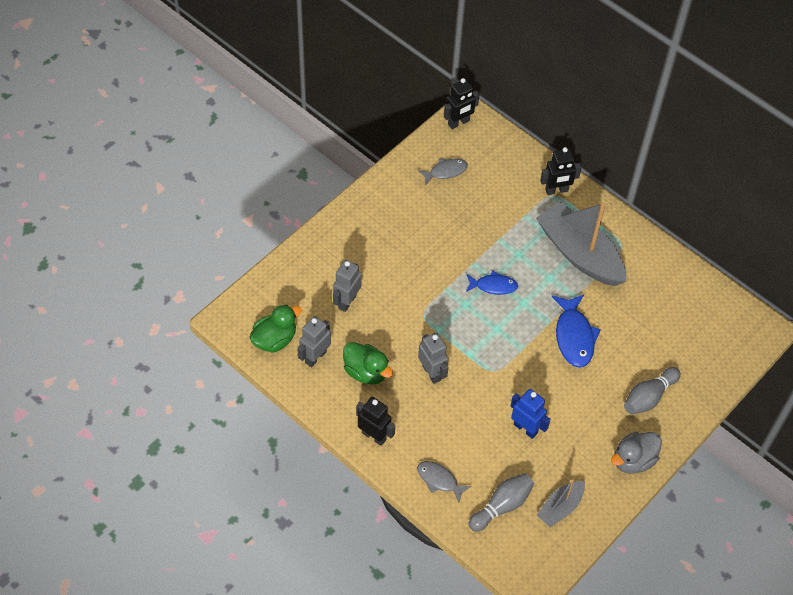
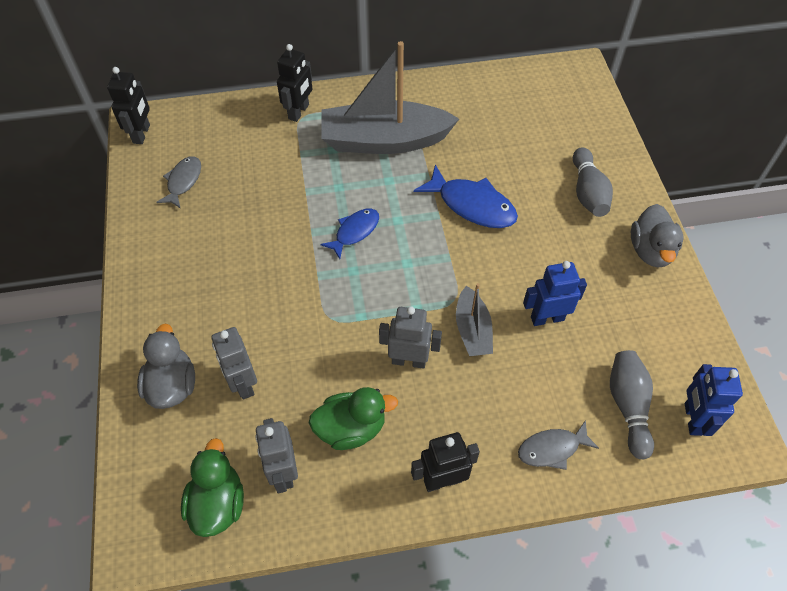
camera: 50 degrees left, 0 degrees up
(317, 269) = (172, 385): none -> grey duck
(523, 545) = (692, 419): none -> blue robot
(560, 507) = (666, 351): grey boat -> grey boat (472, 330)

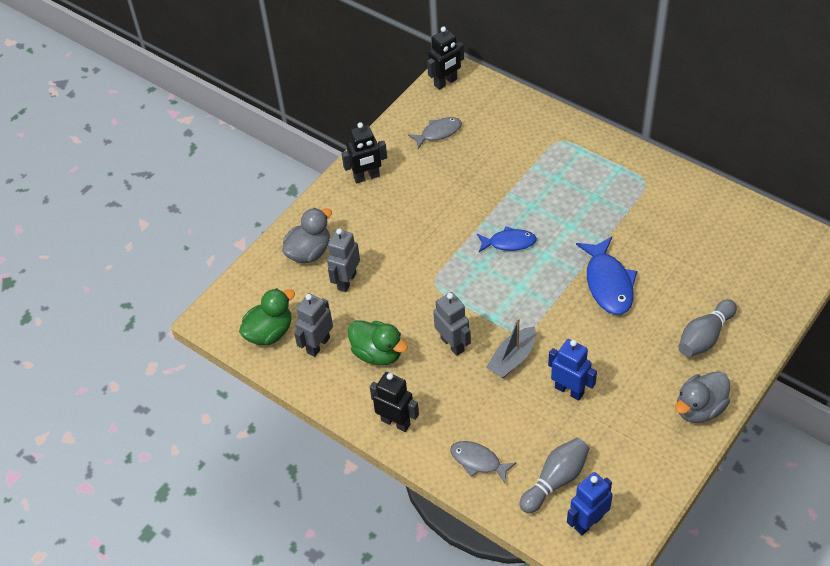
camera: 50 degrees right, 5 degrees down
(299, 112) = (563, 135): black robot -> black robot (366, 177)
(384, 140) = (599, 196): grey boat -> none

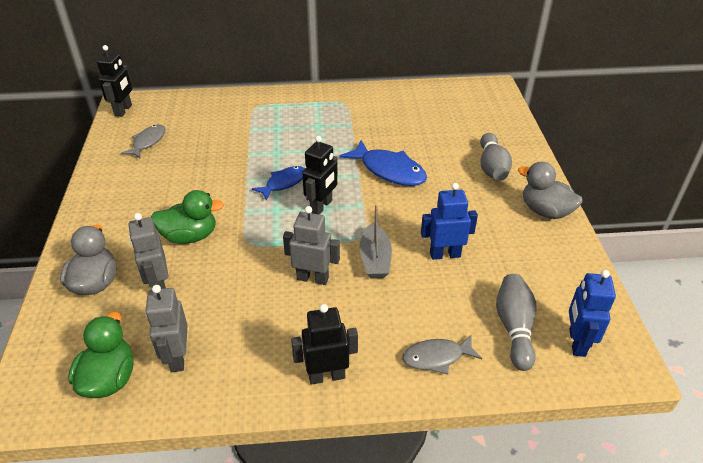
camera: 45 degrees left, 10 degrees down
(366, 177) = (106, 199): black robot -> black robot (321, 206)
(377, 353) = (248, 327): green duck -> green duck (190, 236)
(699, 408) = (545, 211): grey duck -> grey duck turned 120 degrees clockwise

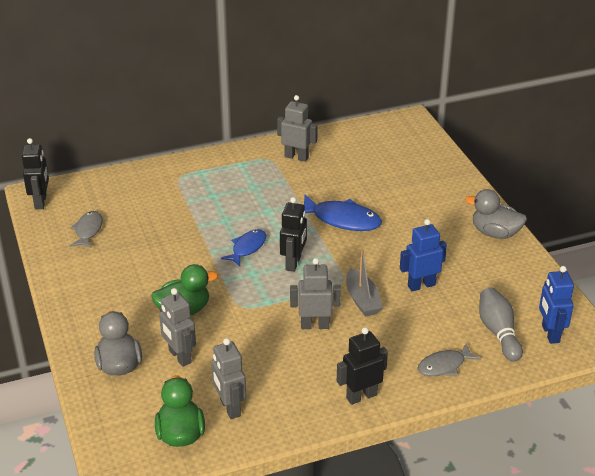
camera: 15 degrees left, 5 degrees down
(371, 105) = (296, 157): none -> grey robot
(492, 167) = (436, 201): grey bowling pin -> none

